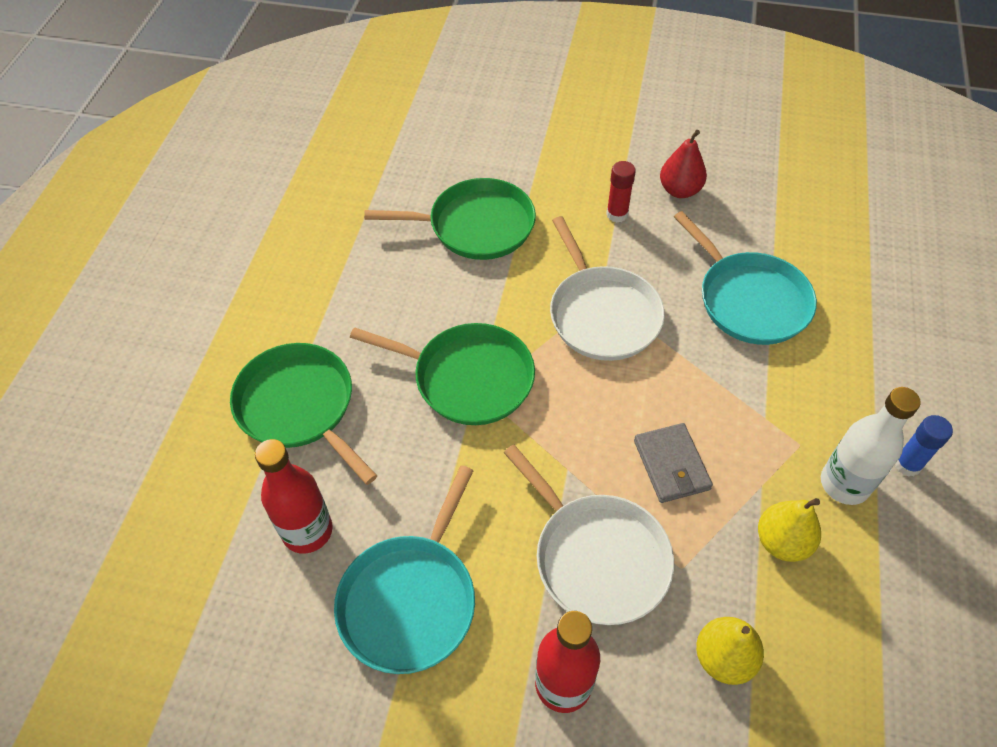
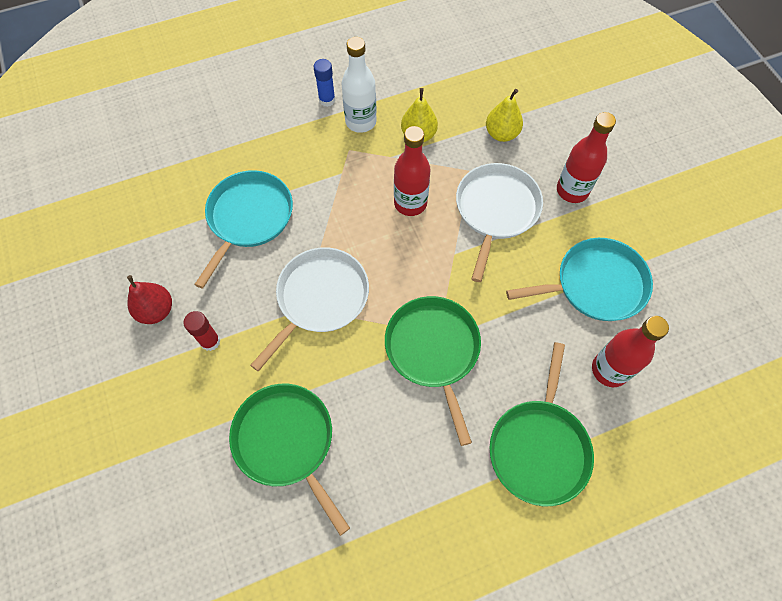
camera: 125 degrees left, 10 degrees up
(671, 465) = (410, 203): grey wallet -> red bottle

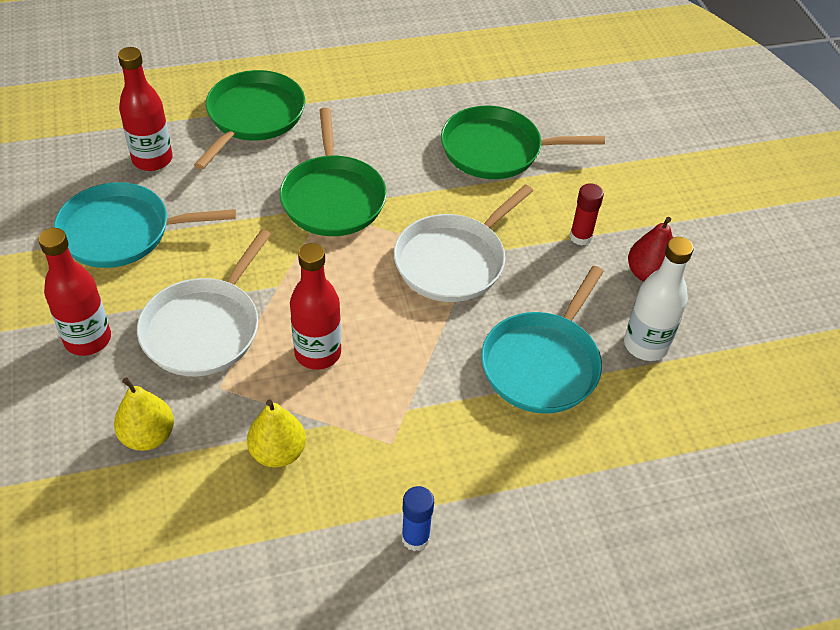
camera: 175 degrees left, 15 degrees down
(286, 442) = (496, 150): green pan -> green pan turned 120 degrees clockwise
(361, 122) = (365, 488): white bottle -> white bottle (645, 345)

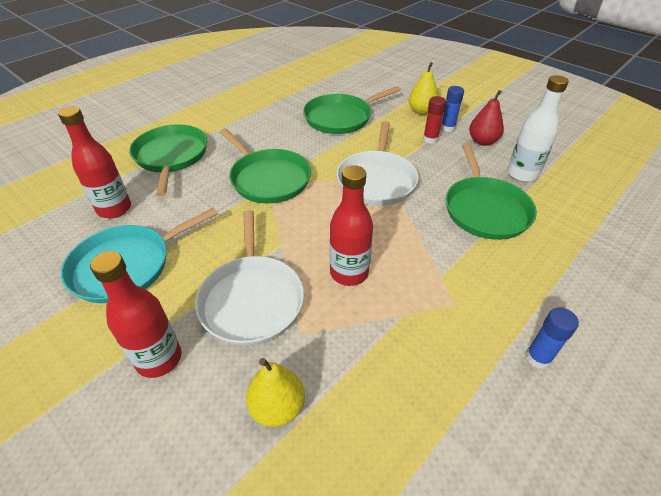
camera: 30 degrees left, 5 degrees down
(278, 452) = (389, 356): yellow pear -> yellow pear (421, 111)
(543, 363) = (485, 209): turquoise pan -> green pan
(623, 231) = (447, 128): none -> blue glue stick

